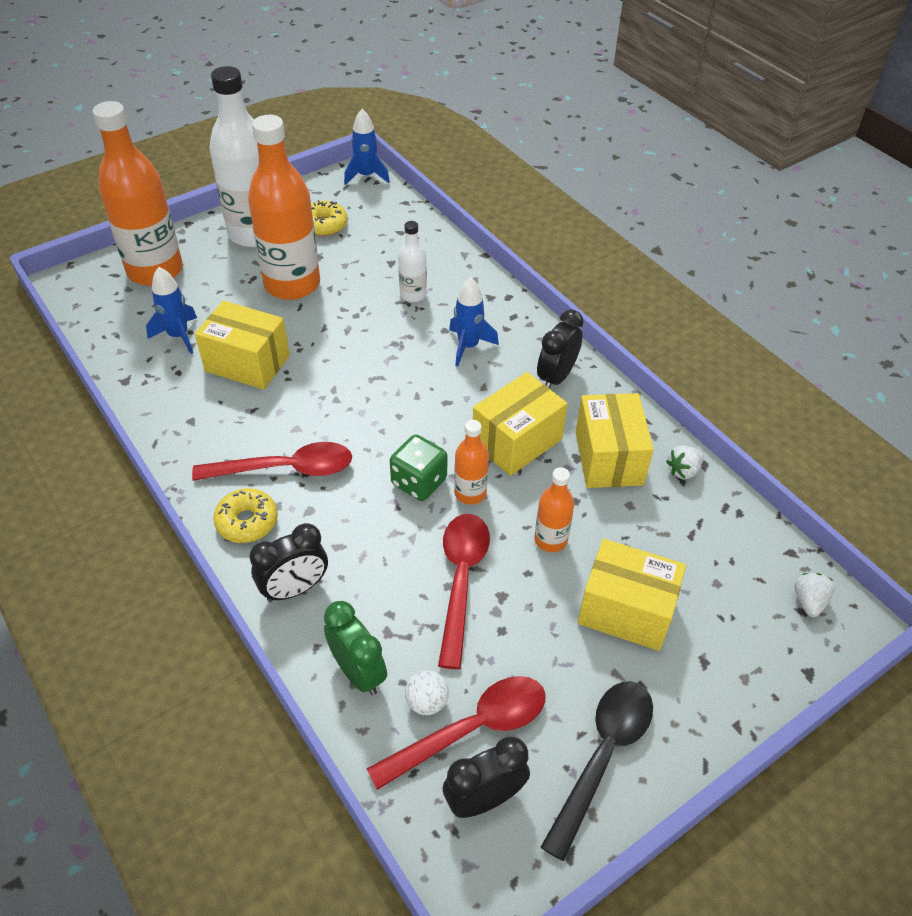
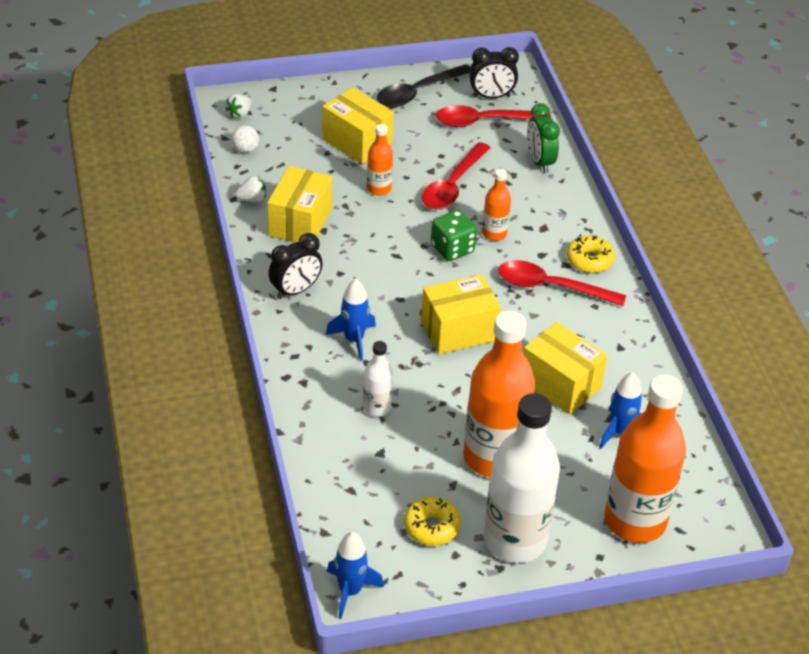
camera: 160 degrees left, 5 degrees down
(295, 589) = (566, 212): black clock -> none
(427, 702) = (504, 138): white ball -> white ball (245, 149)
(470, 493) = (418, 231): orange bottle -> orange bottle (494, 233)
(516, 441) = (361, 254): yellow box -> yellow box (458, 331)

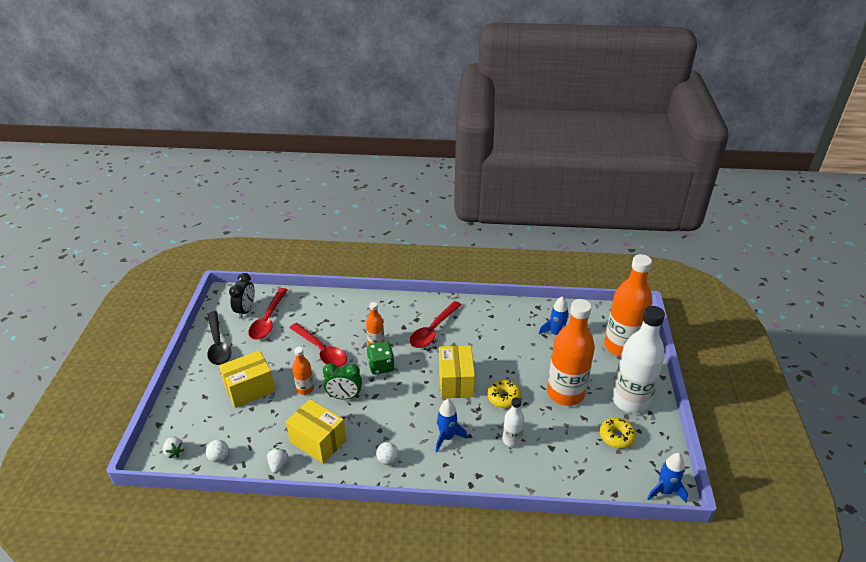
camera: 70 degrees left, 5 degrees down
(295, 291) = (387, 460): black clock -> white ball
(539, 162) = (321, 305): green clock -> green clock (344, 396)
(560, 384) = (514, 348): yellow box -> none
(589, 260) = (417, 308): yellow donut -> yellow donut (503, 397)

